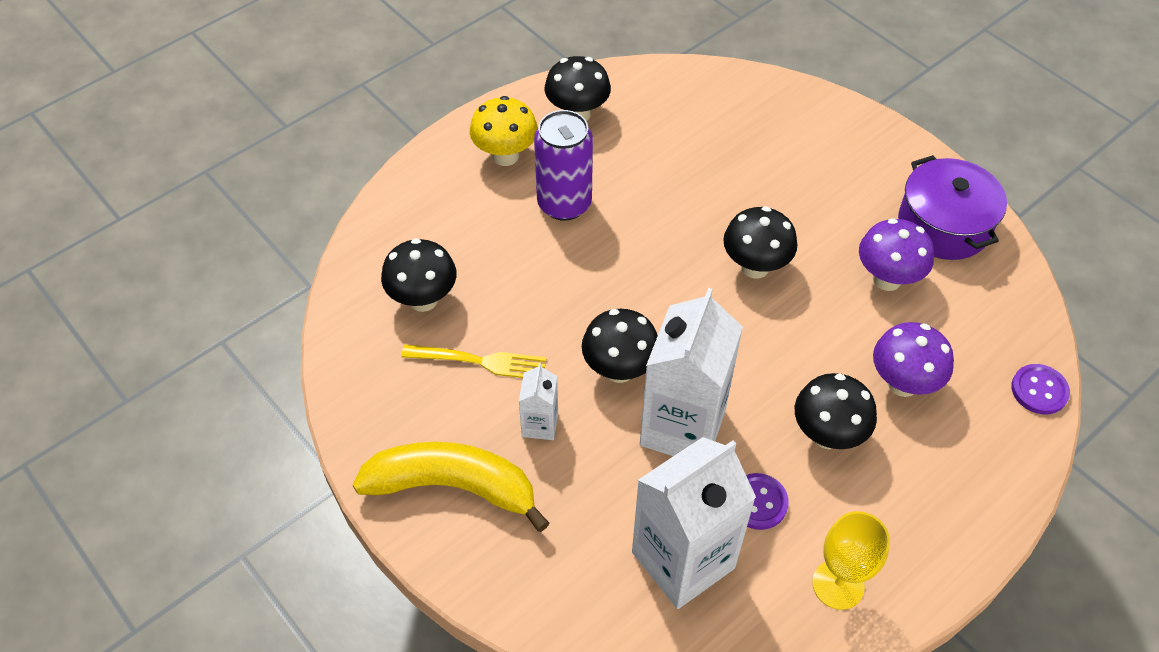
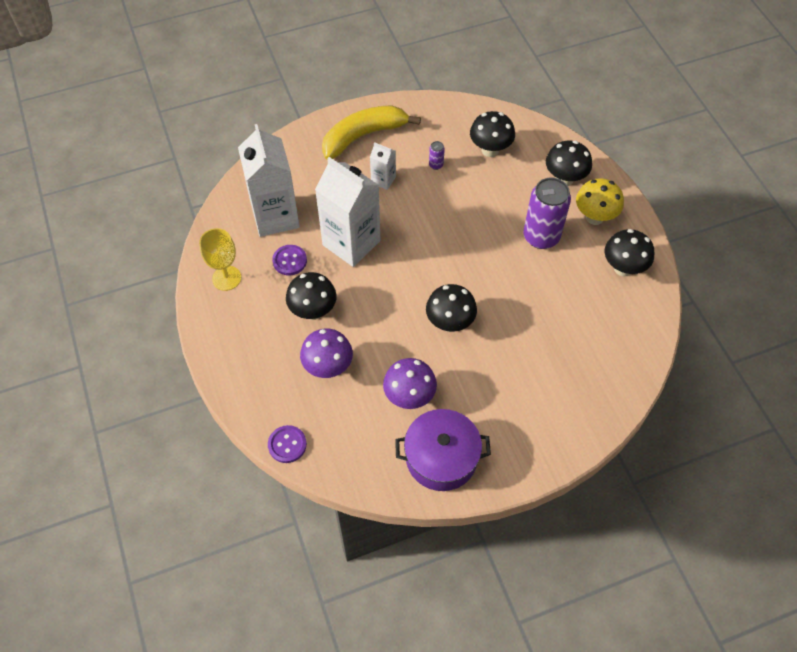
camera: 110 degrees right, 5 degrees up
(453, 486) = (363, 136): yellow banana -> yellow banana turned 150 degrees counterclockwise
(480, 361) = (436, 165): yellow fork -> purple can
(619, 370) = (402, 226): black mushroom -> black mushroom (564, 179)

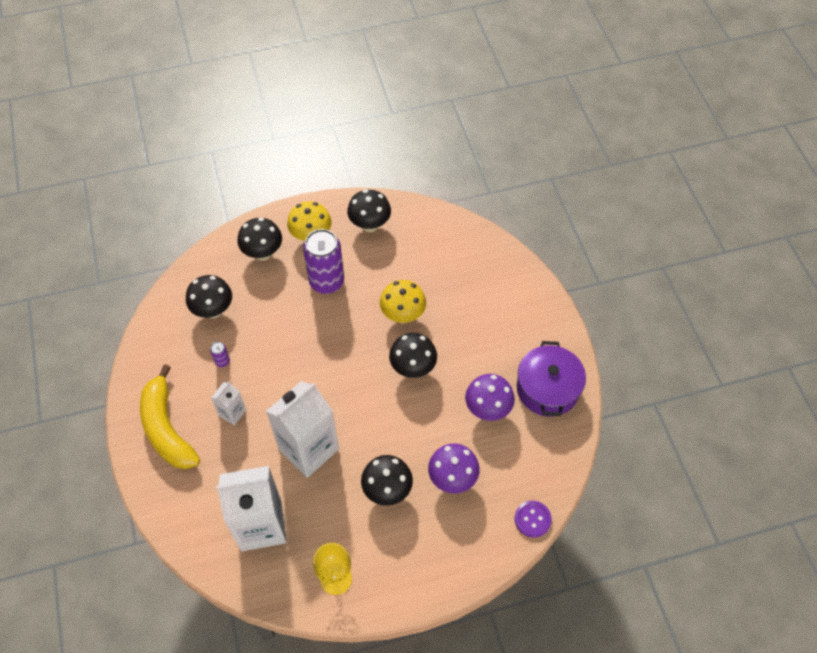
camera: 85 degrees left, 0 degrees up
(289, 261) = (322, 511): purple button -> none
(512, 309) = (403, 315): none -> yellow mushroom

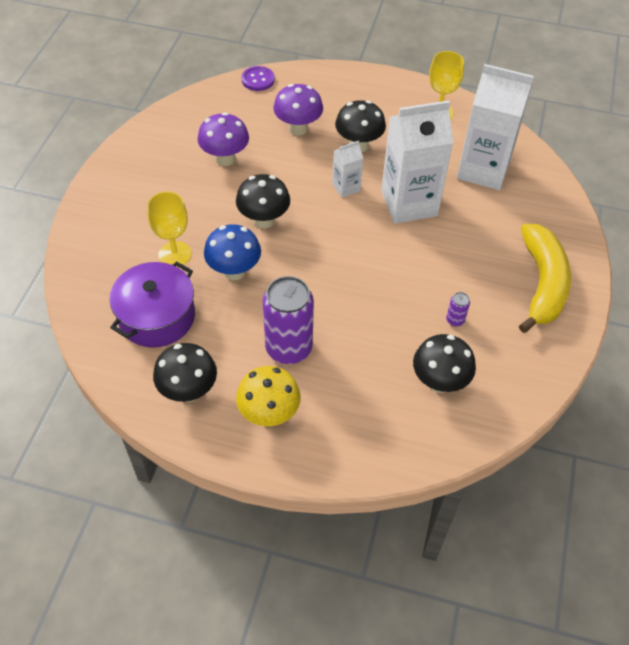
camera: 150 degrees left, 5 degrees down
(232, 413) = (467, 266): white carton -> white carton (346, 187)
(263, 253) = (342, 424): black mushroom -> none
(403, 315) = (234, 271): yellow mushroom -> blue mushroom
(454, 305) = (175, 254): none -> yellow goblet
(547, 389) = (159, 149): purple pot -> purple pot (157, 317)

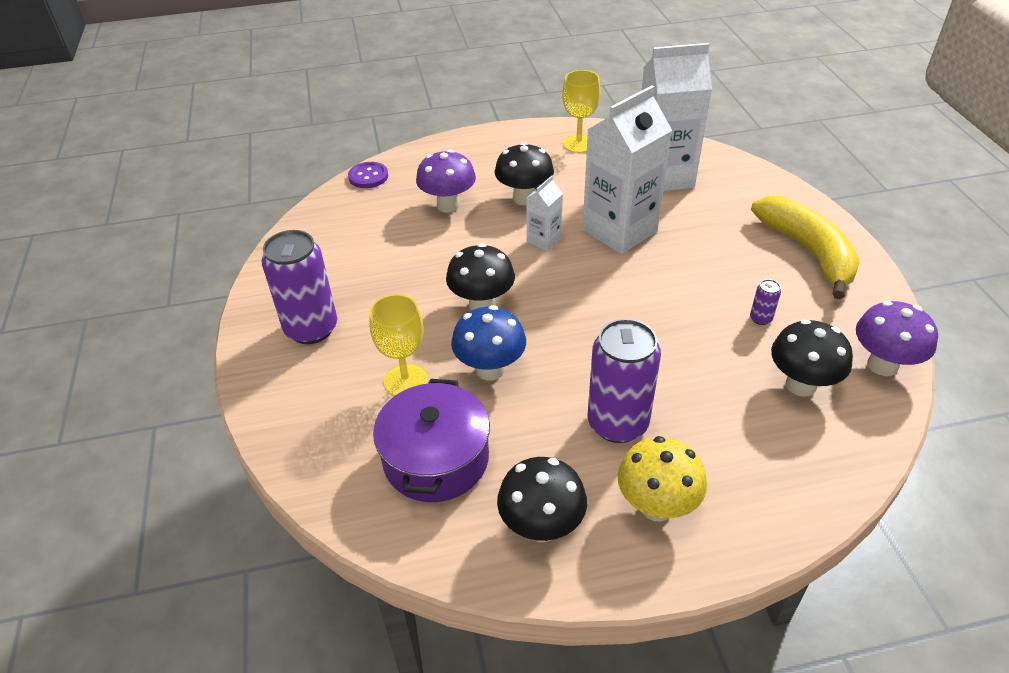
camera: 25 degrees left, 10 degrees down
(140, 189) = (311, 329): none -> purple can
(225, 159) = (390, 261): purple mushroom -> purple mushroom (882, 365)

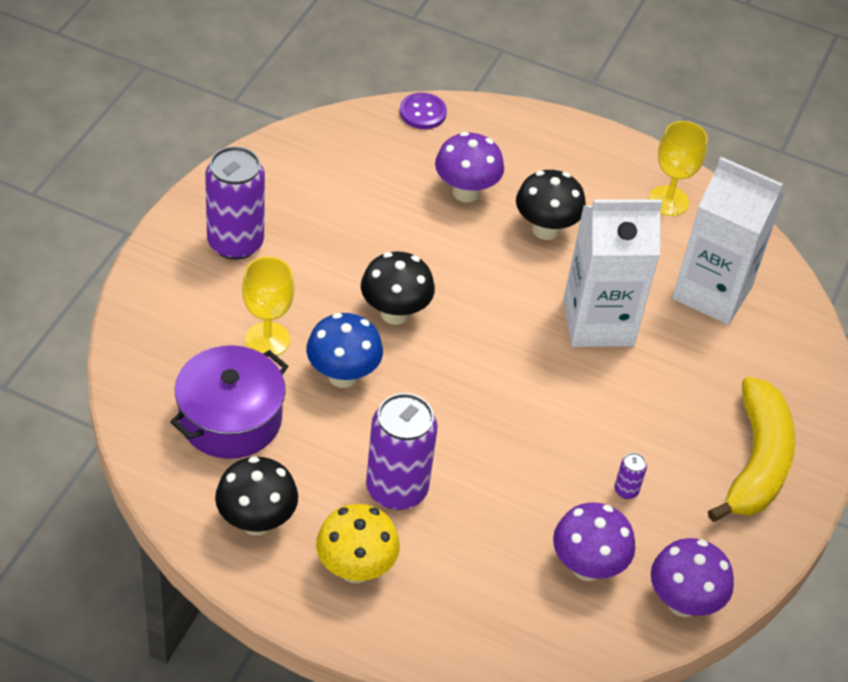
camera: 30 degrees right, 5 degrees up
(544, 240) = (516, 286): white carton -> none
(801, 385) = (587, 567): black mushroom -> purple mushroom

